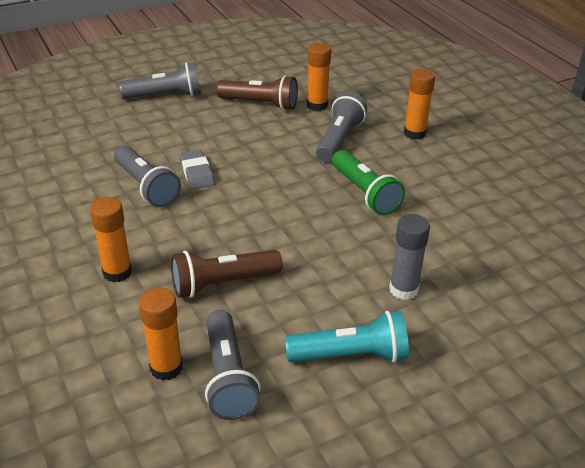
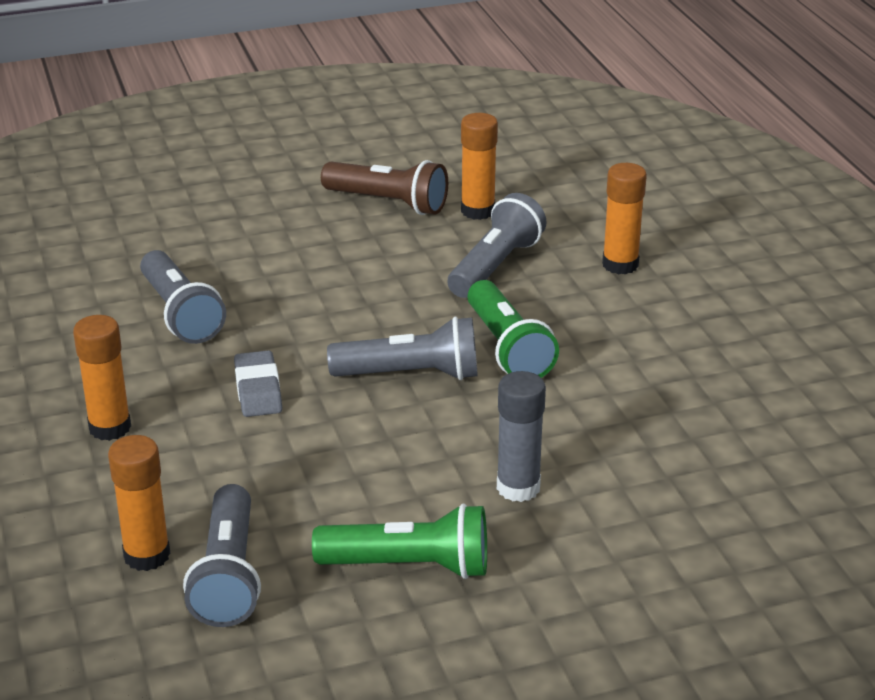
camera: 10 degrees right, 5 degrees down
(165, 96) = (244, 181): grey flashlight -> grey flashlight (411, 374)
(196, 173) = (260, 299): grey eraser -> grey eraser (258, 390)
(222, 283) = (255, 456): brown flashlight -> none
(351, 355) = (410, 566): turquoise flashlight -> green flashlight

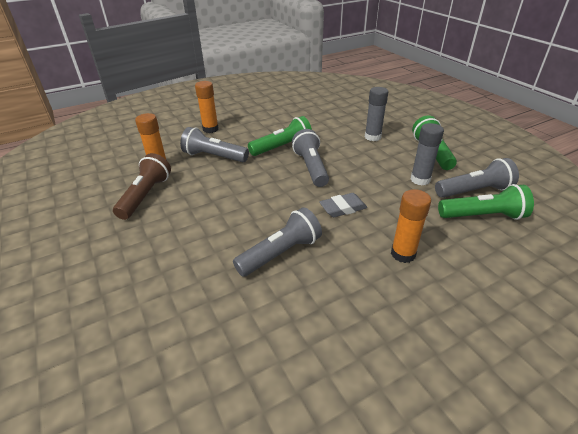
camera: 100 degrees left, 5 degrees up
(147, 555) = (483, 216): orange glue stick -> green flashlight
(304, 510) = (420, 179): none -> grey glue stick

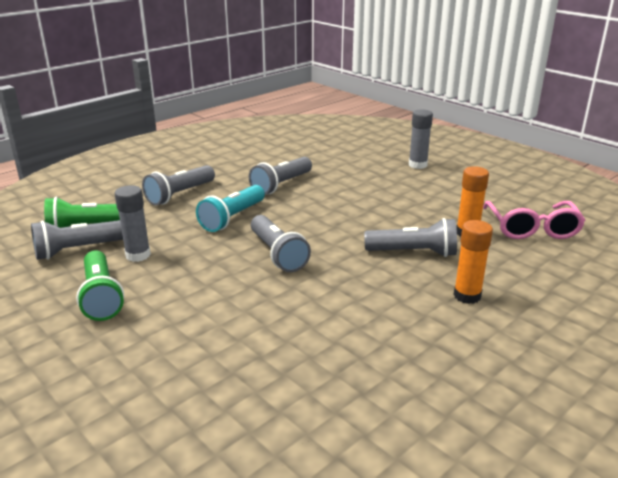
camera: 165 degrees right, 10 degrees down
(108, 164) = (532, 229): none -> pink glasses
(145, 195) = (441, 206): brown flashlight -> none
(282, 147) = (329, 277): green flashlight -> none
(343, 208) = (232, 218): grey eraser -> turquoise flashlight
(372, 137) = (189, 315): grey glue stick -> grey glue stick (417, 165)
(403, 254) = (180, 195): orange glue stick -> grey flashlight

